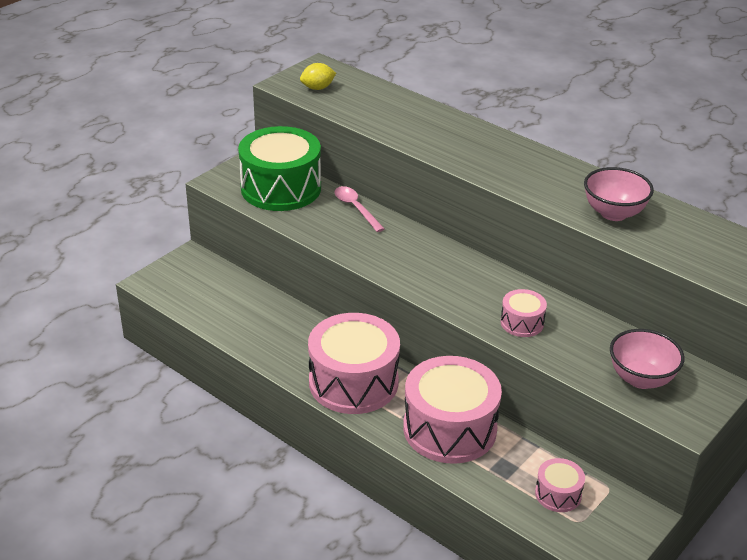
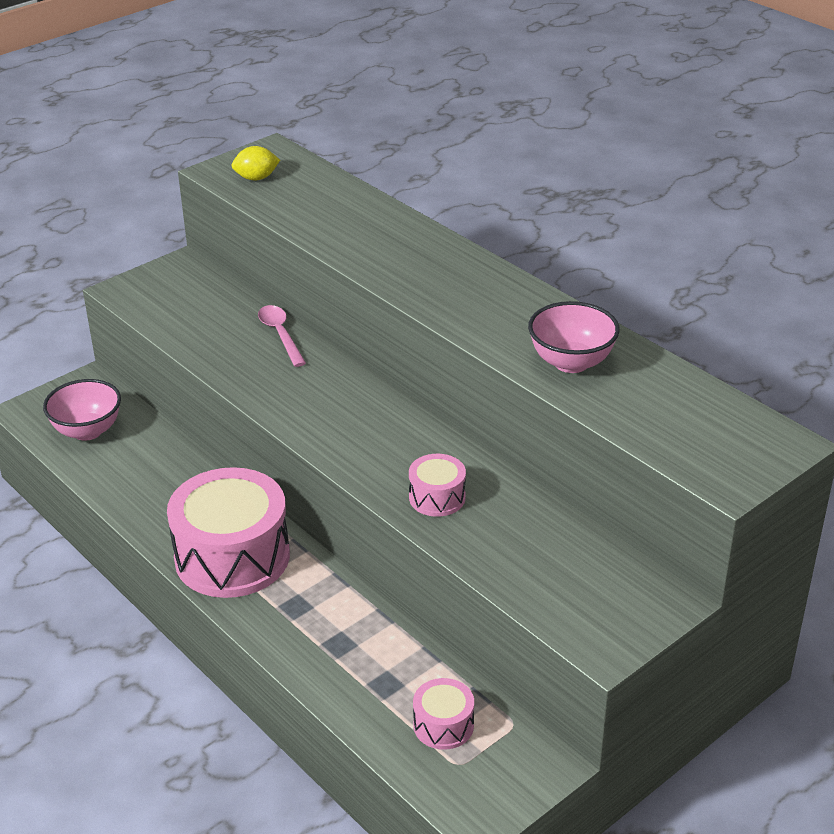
camera: 10 degrees right, 0 degrees up
(281, 188) = (196, 303): green drum -> none
(449, 428) = (333, 627): pink drum -> none
(641, 379) = (566, 584): pink bowl -> pink bowl (87, 431)

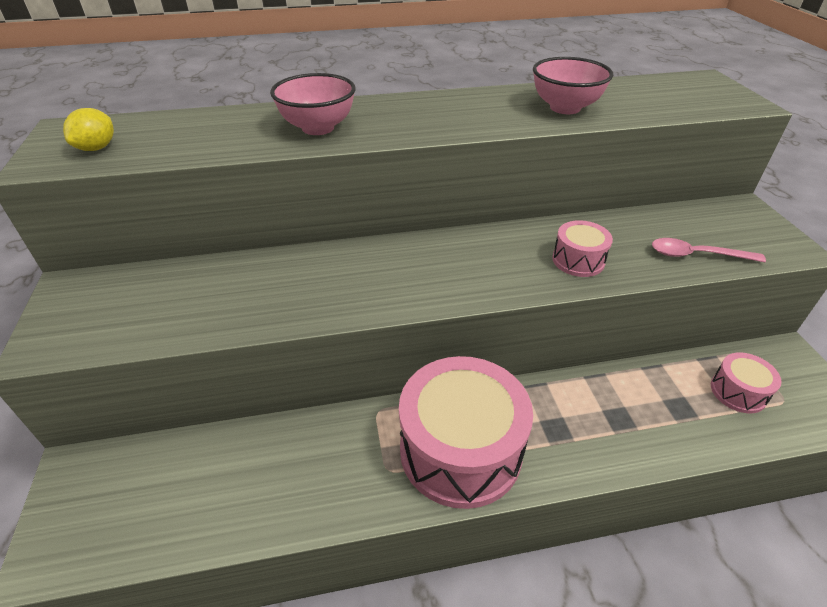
camera: 60 degrees left, 5 degrees up
(87, 431) = (155, 503): pink bowl -> pink bowl (318, 128)
(280, 335) = (270, 264): pink spoon -> pink spoon (696, 255)

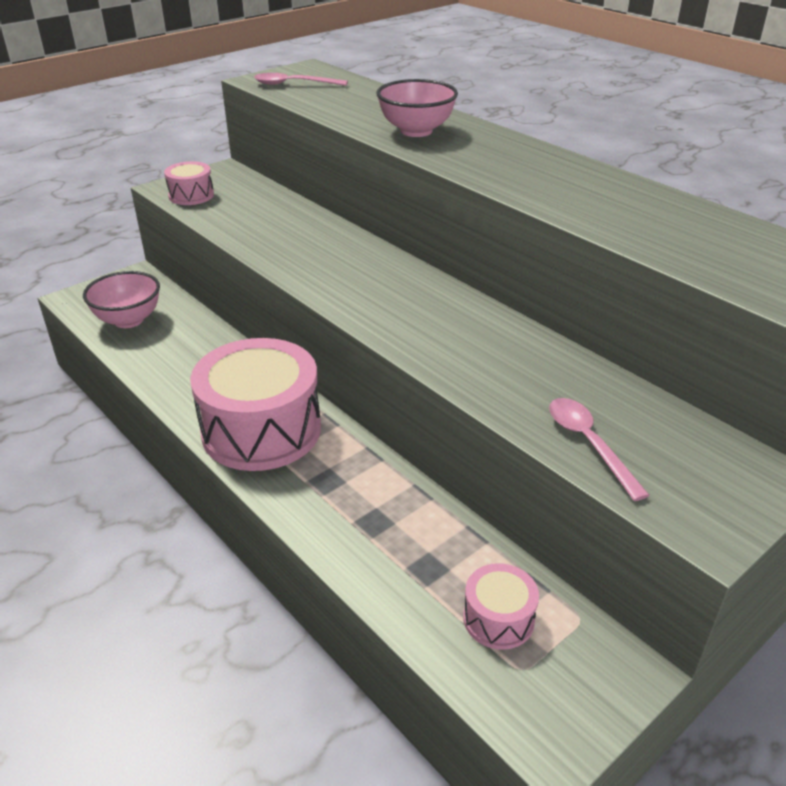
camera: 60 degrees right, 5 degrees down
(97, 148) = (294, 84): yellow lemon -> pink spoon
(565, 108) = (631, 217): pink bowl -> pink bowl (128, 320)
(578, 260) = (482, 363): pink drum -> pink drum (191, 195)

